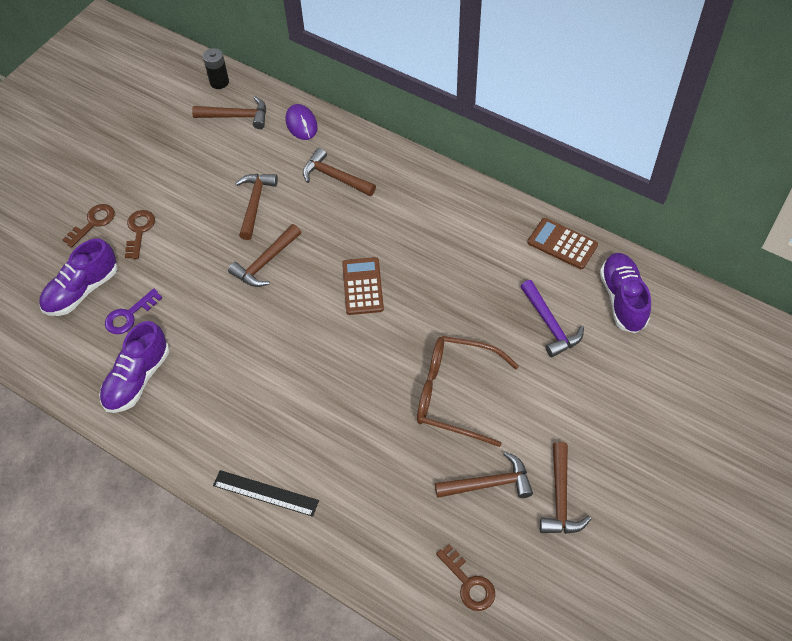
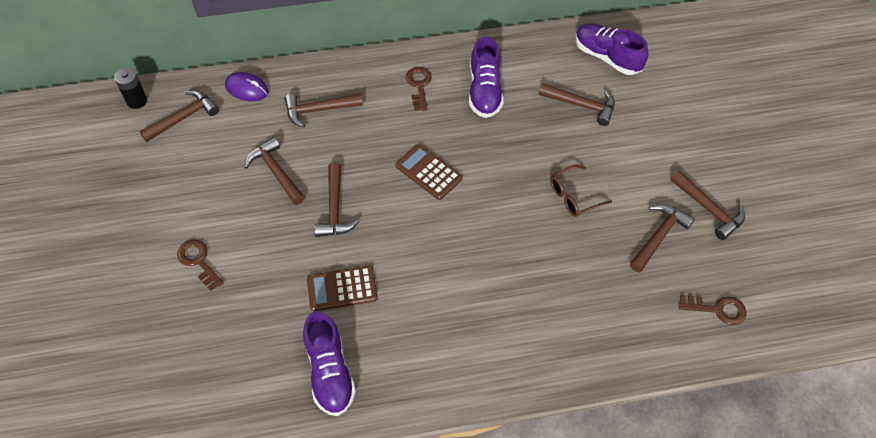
camera: 45 degrees left, 0 degrees up
(82, 290) = (200, 344): purple shoe -> purple shoe (484, 91)
(93, 223) = (147, 285): brown key -> brown key (419, 86)
(129, 315) = (266, 331): purple key -> none
(265, 493) = (524, 369): black ruler -> none
(456, 394) = (574, 196): brown glasses -> brown glasses, size x0.57
(550, 324) = (581, 105): purple hammer -> brown hammer
(562, 244) = (531, 48): brown calculator -> brown calculator (342, 289)

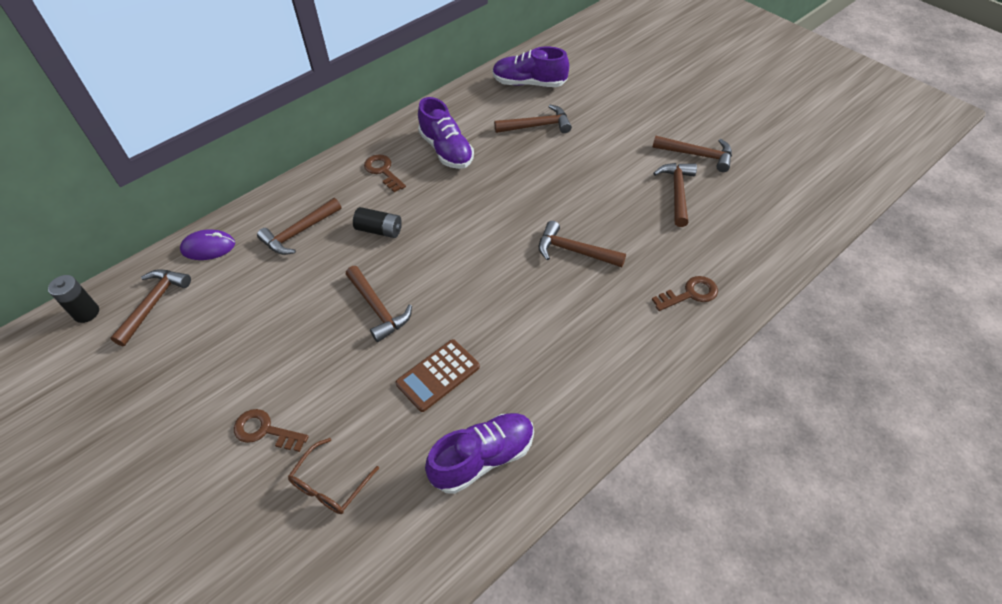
camera: 30 degrees left, 5 degrees down
(276, 172) = (293, 306): brown hammer -> brown hammer (574, 251)
(330, 372) = (483, 458): purple shoe -> purple shoe turned 75 degrees counterclockwise
(380, 140) = (379, 230): none -> black battery
(428, 172) = (445, 235): brown calculator -> none
(574, 196) = (586, 195): brown glasses -> brown glasses (331, 484)
(717, 309) = (765, 223): brown key -> brown key (689, 294)

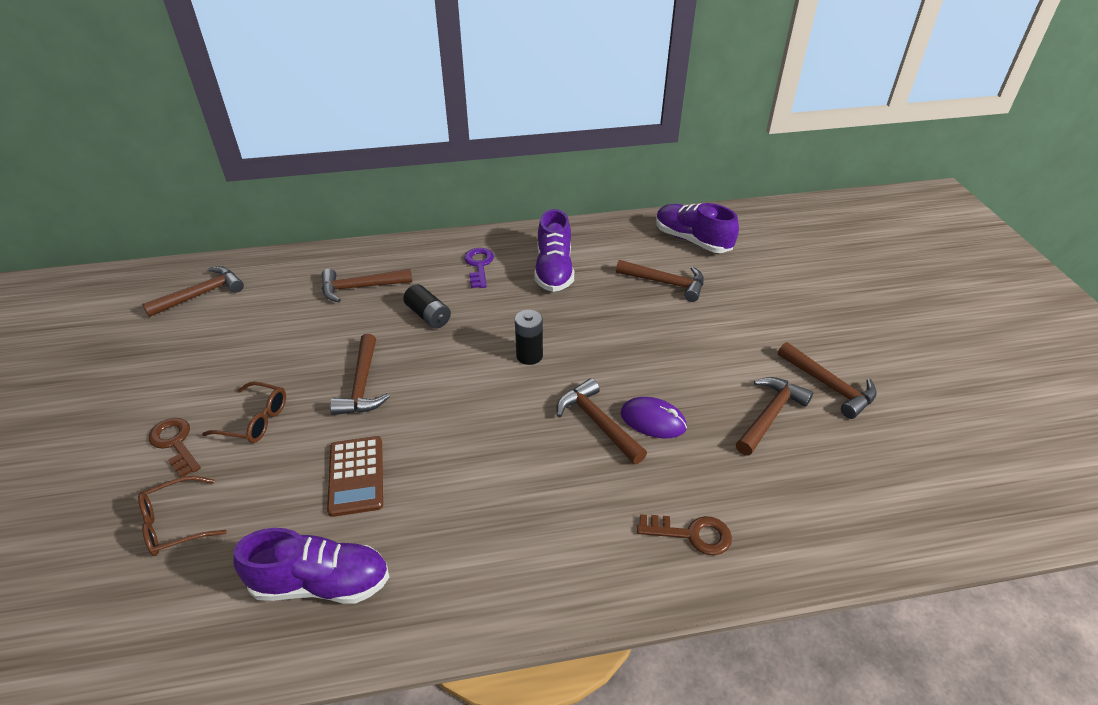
camera: 30 degrees right, 10 degrees down
(86, 313) = (152, 279): black battery -> black battery (529, 356)
(208, 247) = (281, 268): purple mouse -> purple mouse (653, 420)
(315, 379) = (254, 420): none -> brown glasses
(383, 171) = (479, 265): brown key -> purple key
(438, 375) = (356, 476): brown calculator -> brown calculator turned 90 degrees counterclockwise

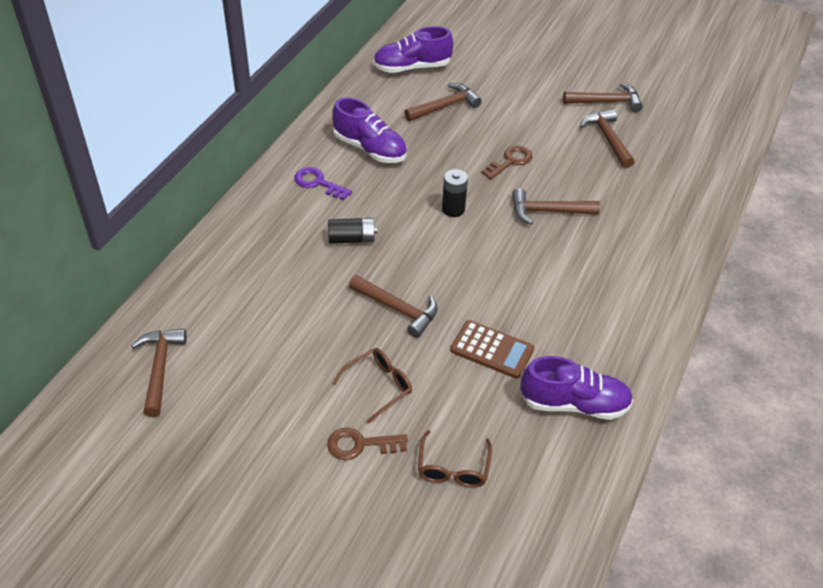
camera: 55 degrees left, 5 degrees up
(321, 583) = (574, 404): purple shoe -> purple shoe turned 60 degrees clockwise
(361, 287) = (270, 261): brown hammer -> none
(653, 420) = (568, 187): purple mouse -> none
(691, 534) = (666, 222): brown key -> brown key (510, 161)

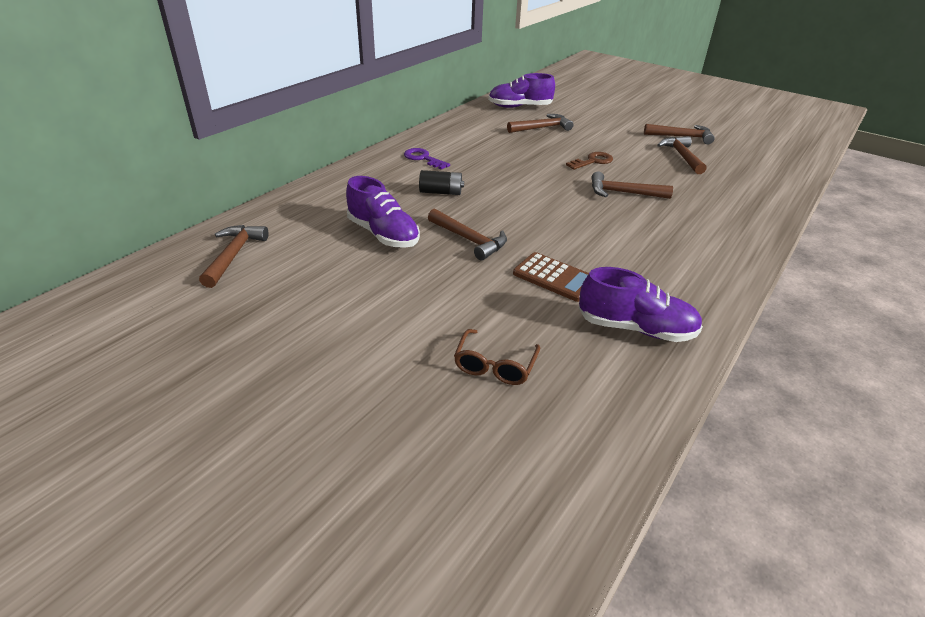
camera: 10 degrees right, 10 degrees down
(361, 444) = (402, 333): brown key -> none
(370, 149) = (473, 144): purple shoe -> purple shoe (383, 234)
(378, 386) = (434, 291): brown glasses -> none
(453, 209) = (536, 183): black battery -> none

